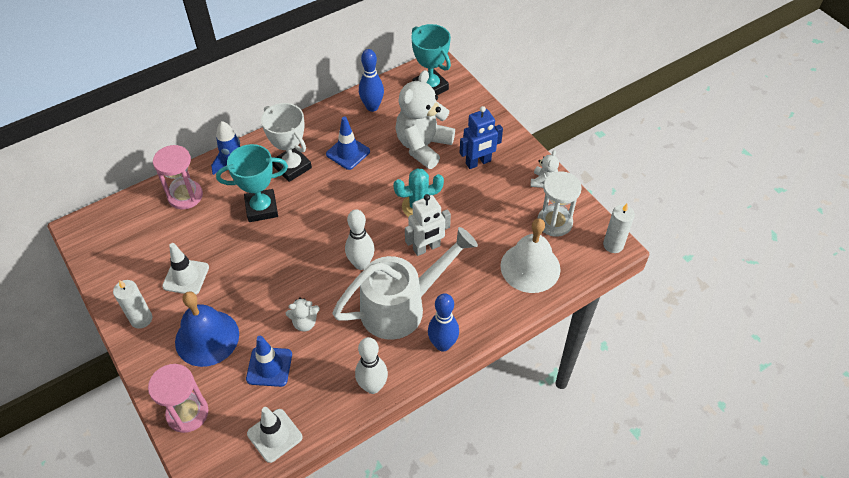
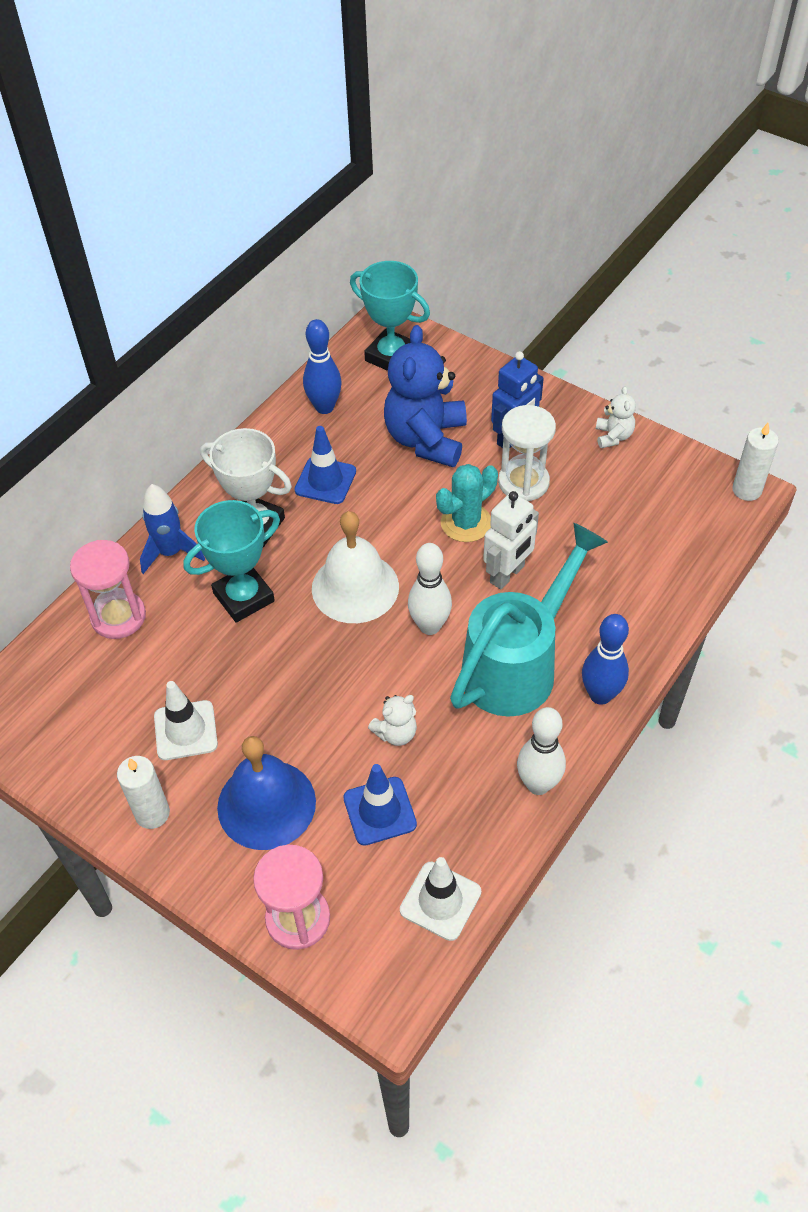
camera: 20 degrees left, 0 degrees up
(401, 307) = (517, 665): white watering can -> turquoise watering can
(423, 146) = (426, 439): white teddy bear -> blue teddy bear
(530, 267) = (658, 554): white bell -> white bell (355, 587)
(554, 222) = (657, 485): white hourglass -> white hourglass (523, 482)

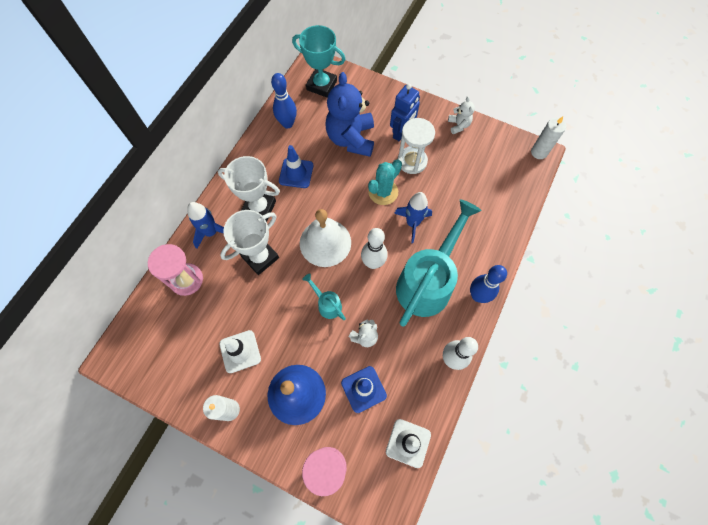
camera: 10 degrees left, 15 degrees up
(244, 597) = (260, 257): turquoise trophy -> white trophy
(341, 678) = (327, 304): none -> turquoise watering can
(507, 574) = (412, 223): white robot -> blue rocket

